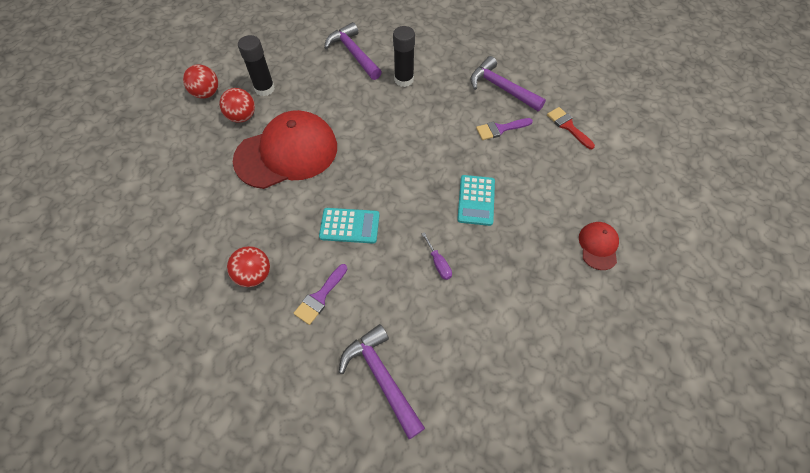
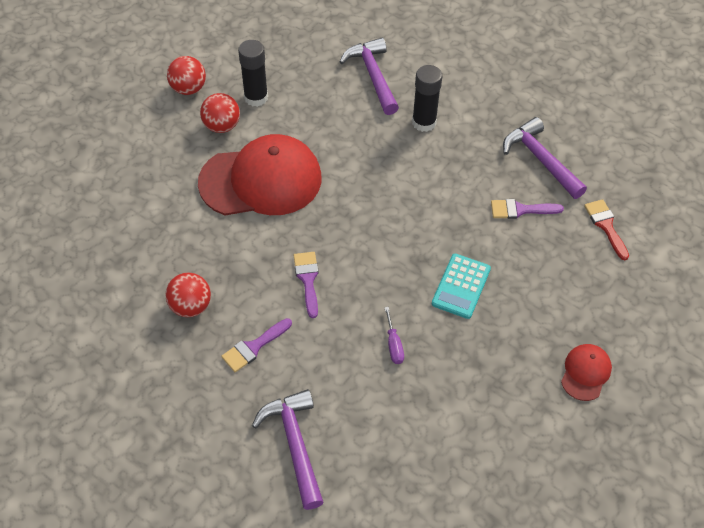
camera: 15 degrees right, 5 degrees down
(349, 226) = (308, 279): turquoise calculator -> purple brush

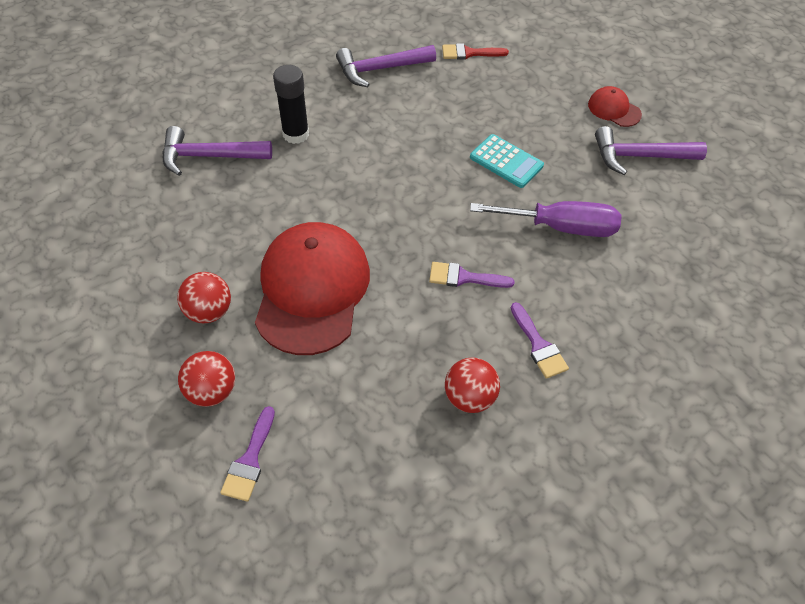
camera: 75 degrees left, 0 degrees up
(188, 89) = (126, 335): red ball -> red ball (212, 391)
(256, 97) = (182, 267): black glue stick -> none
(295, 444) = (661, 334): purple hammer -> purple hammer (639, 156)
(393, 345) = (560, 227): purple screwdriver -> purple screwdriver, size x2.25
(520, 210) = (432, 98): purple brush -> purple brush (250, 460)

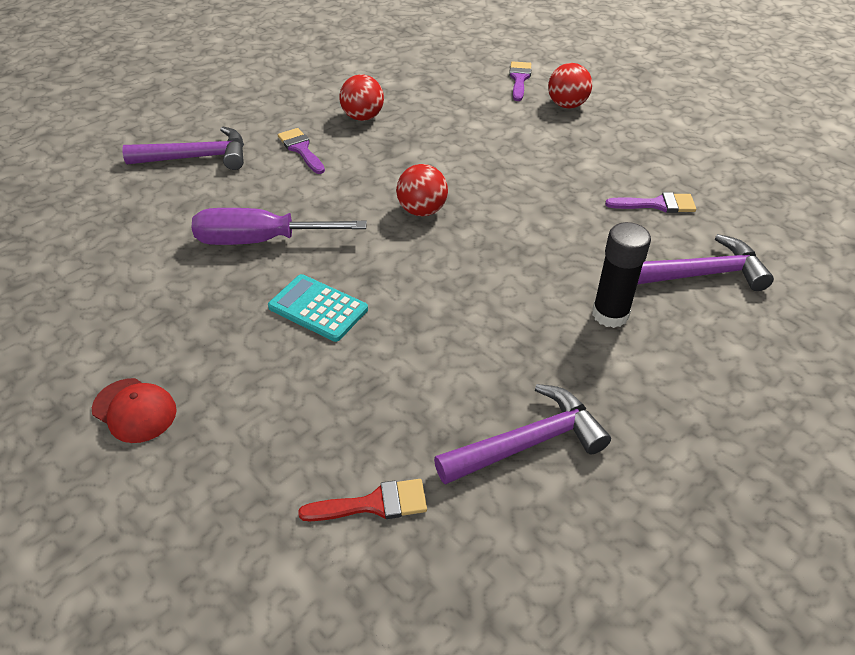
camera: 175 degrees right, 10 degrees down
(209, 311) = (601, 146): red ball -> red ball (422, 211)
(312, 290) = (516, 167): red cap -> none
(464, 277) = (370, 188): purple brush -> purple brush (657, 204)
(639, 156) = (127, 336): purple hammer -> purple hammer (197, 157)

